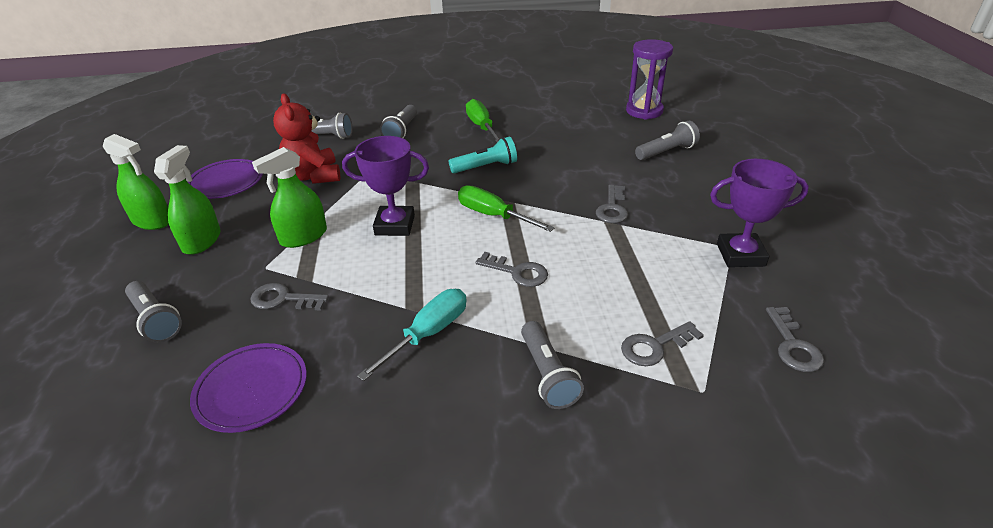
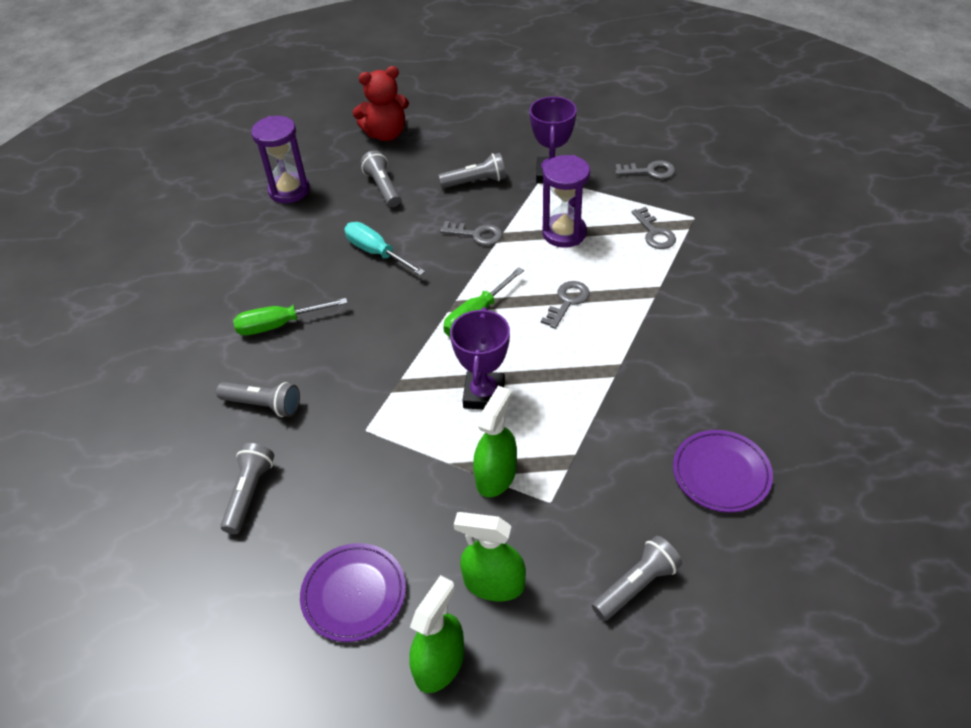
camera: 85 degrees left, 10 degrees up
(283, 299) = (602, 474): grey key -> none
(303, 236) = (496, 475): green spray bottle -> green spray bottle turned 120 degrees counterclockwise
(314, 176) = (360, 488): red teddy bear -> red teddy bear (386, 134)
(429, 333) = (646, 358): turquoise screwdriver -> turquoise screwdriver (376, 252)
(486, 167) = (379, 321): turquoise flashlight -> none
(548, 374) = (686, 289): grey flashlight -> grey flashlight (475, 181)
(632, 267) = (564, 233): none -> purple hourglass

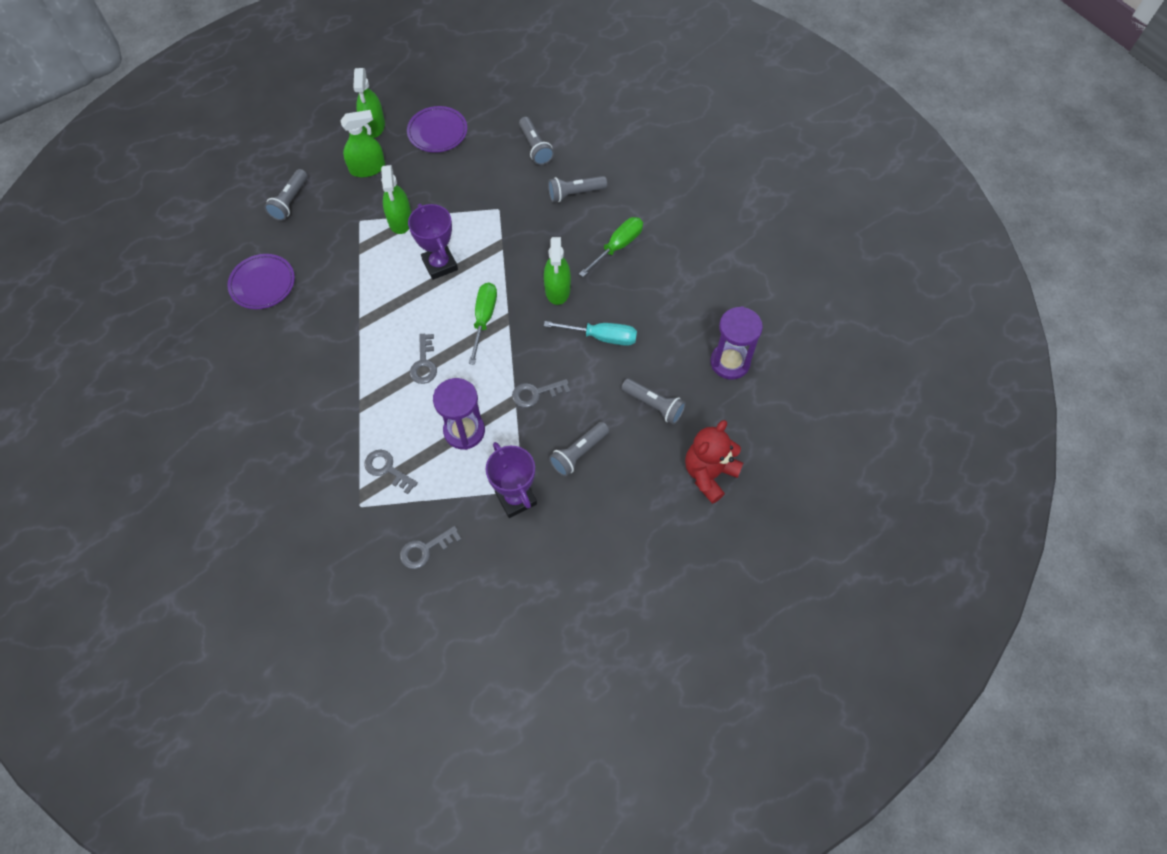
camera: 145 degrees right, 15 degrees up
(379, 311) = (557, 289): none -> green spray bottle

